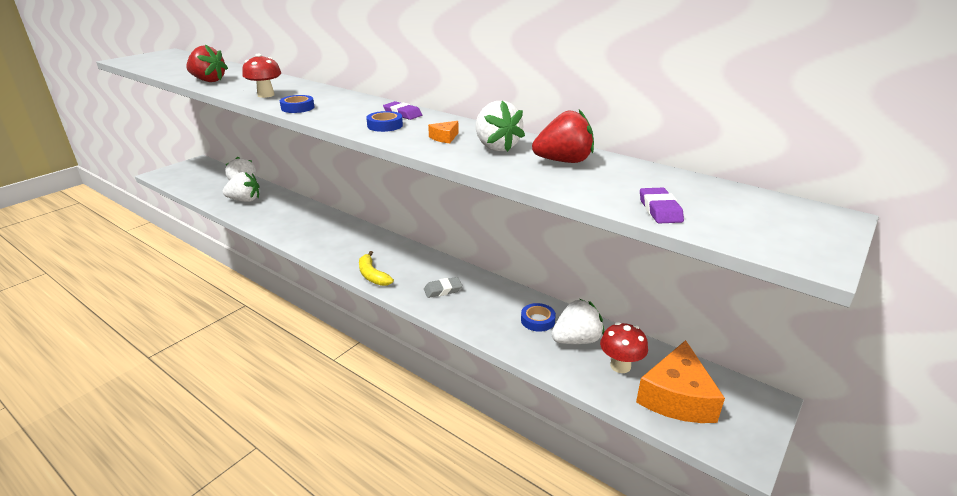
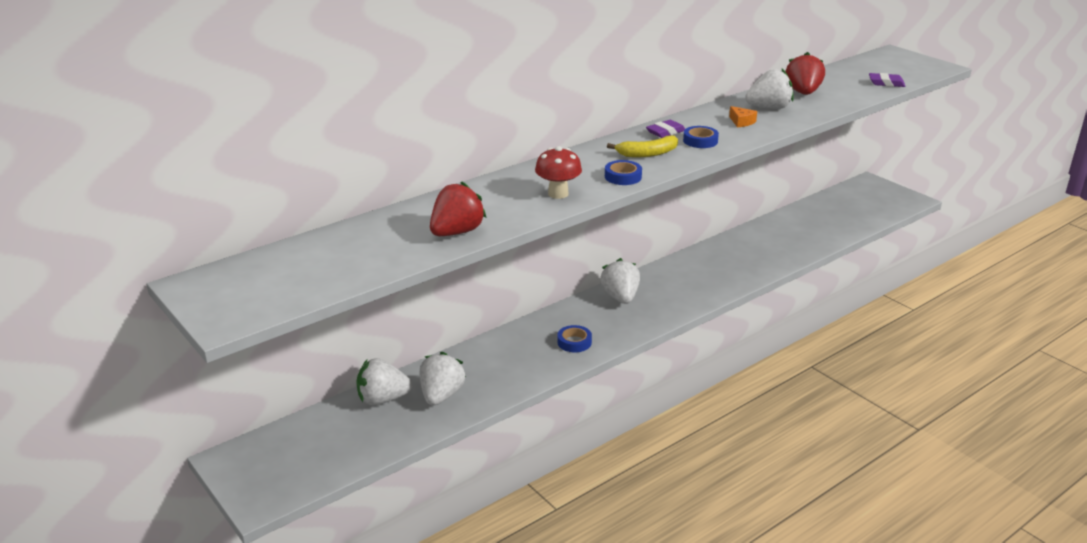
camera: 75 degrees left, 0 degrees up
(372, 275) = (684, 304): yellow banana -> yellow banana (647, 154)
(443, 290) = (720, 270): grey eraser -> none
(537, 320) = (775, 235): blue tape -> blue tape (574, 342)
(576, 340) = (802, 225): white strawberry -> white strawberry (620, 297)
(620, 366) = (834, 216): red mushroom -> none
(677, 397) = (866, 205): orange cheese -> none

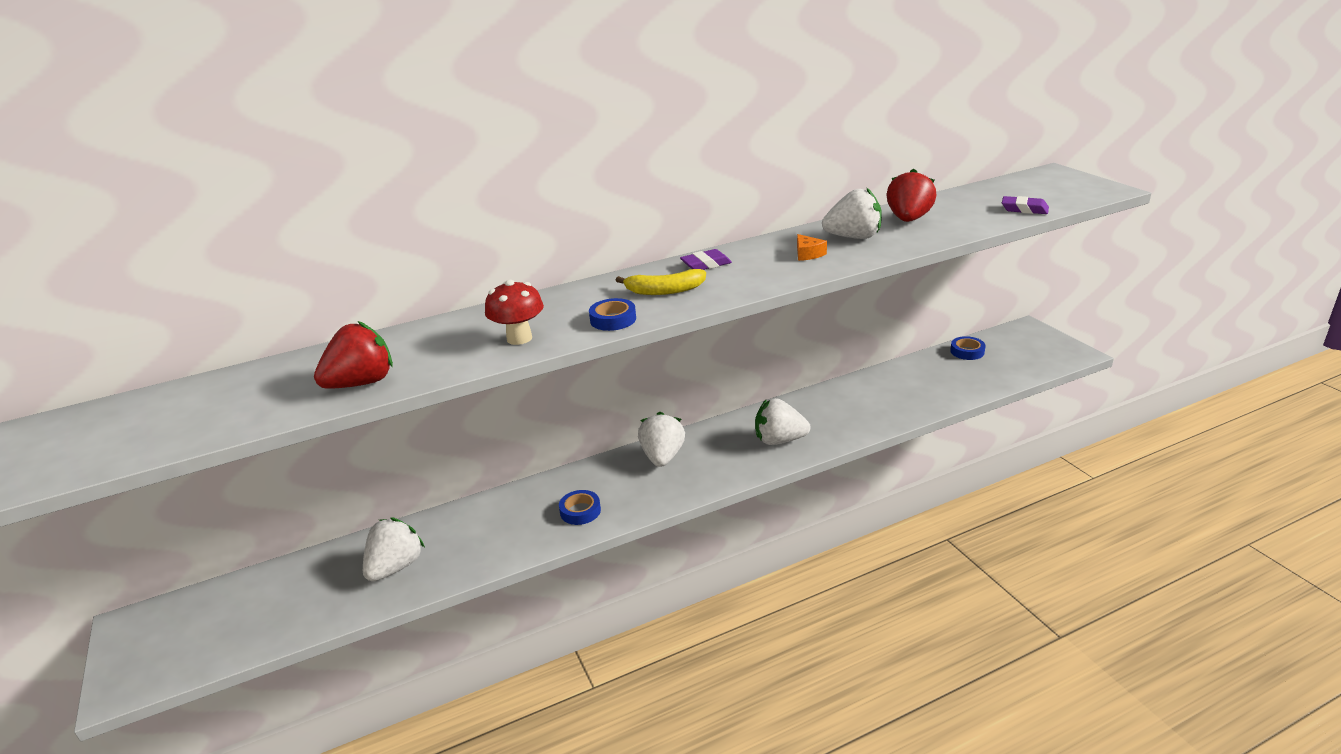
camera: 15 degrees right, 0 degrees up
(382, 399) = (332, 565): white strawberry -> white strawberry (779, 440)
(700, 141) = (740, 276): blue tape -> blue tape (967, 351)

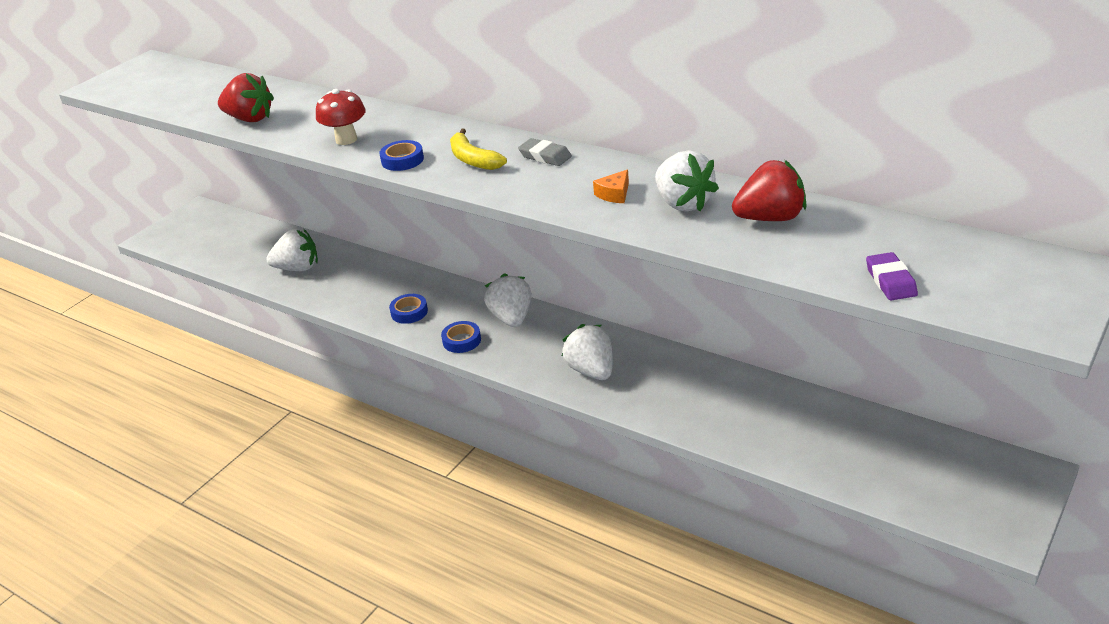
camera: 60 degrees right, 5 degrees up
(662, 457) = (511, 318): white strawberry -> white strawberry turned 75 degrees counterclockwise
(706, 264) = (545, 156): purple eraser -> grey eraser
(967, 351) = (906, 438): blue tape -> blue tape (462, 340)

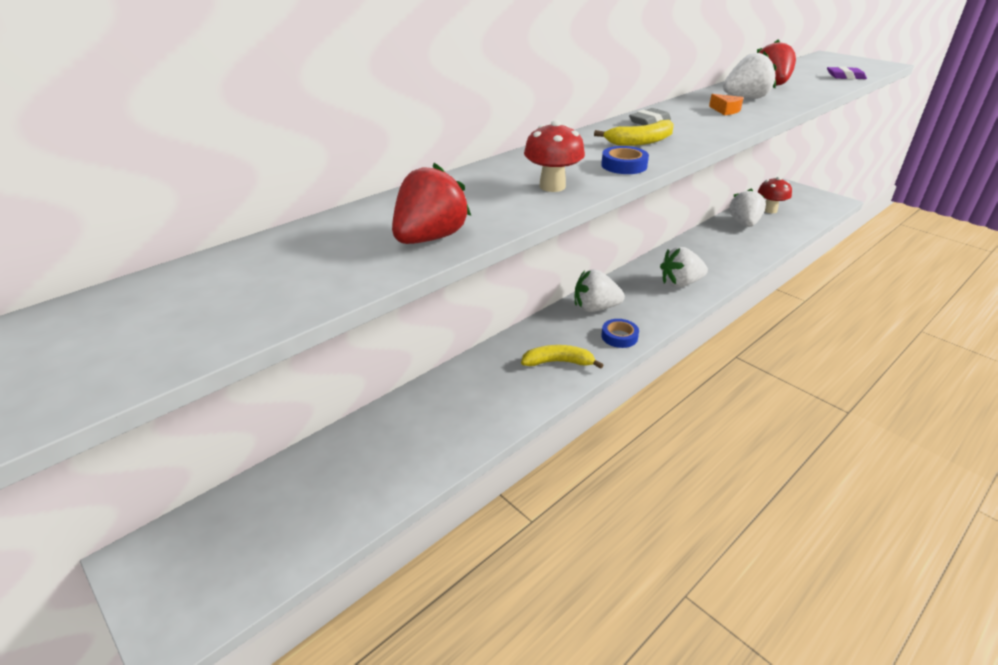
camera: 80 degrees left, 0 degrees up
(298, 268) = (416, 441): white strawberry -> white strawberry (744, 223)
(409, 312) = (558, 362): blue tape -> yellow banana
(891, 445) = (769, 210): none -> red mushroom

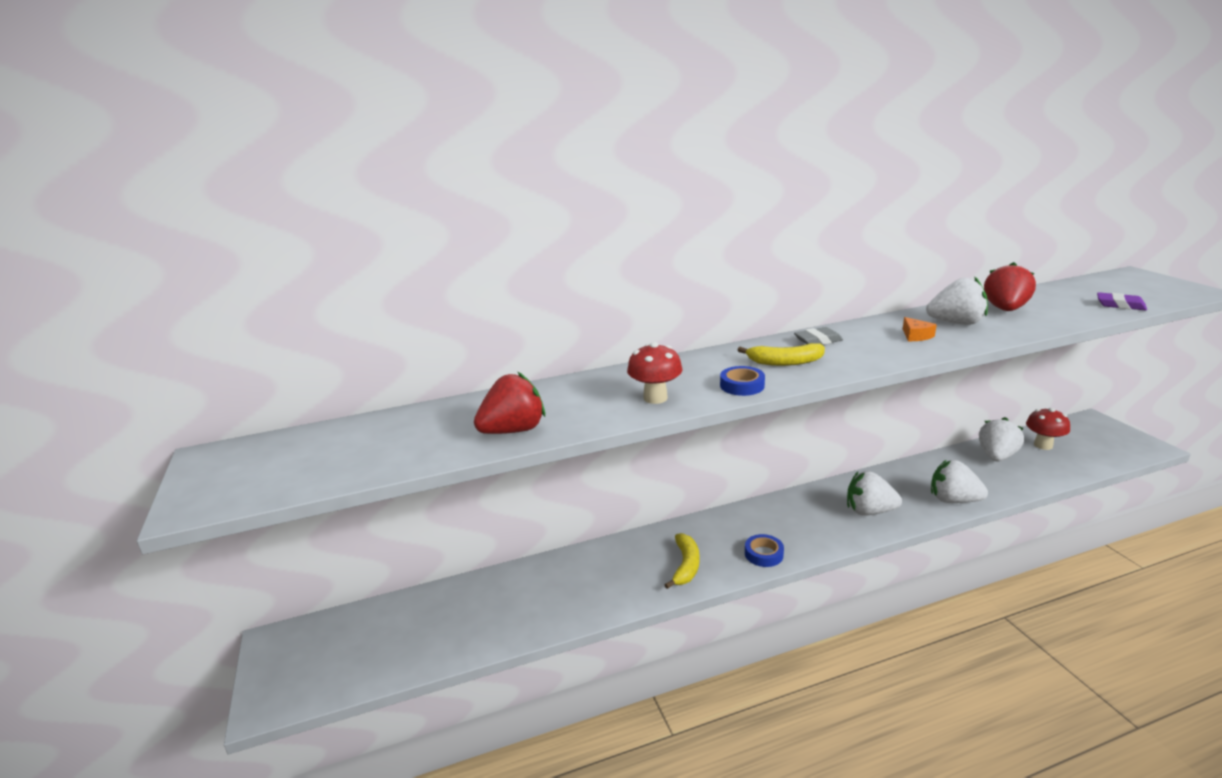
camera: 25 degrees right, 10 degrees down
(558, 362) = (685, 566): yellow banana -> yellow banana turned 75 degrees clockwise
(595, 308) = (757, 519): white strawberry -> white strawberry (953, 500)

